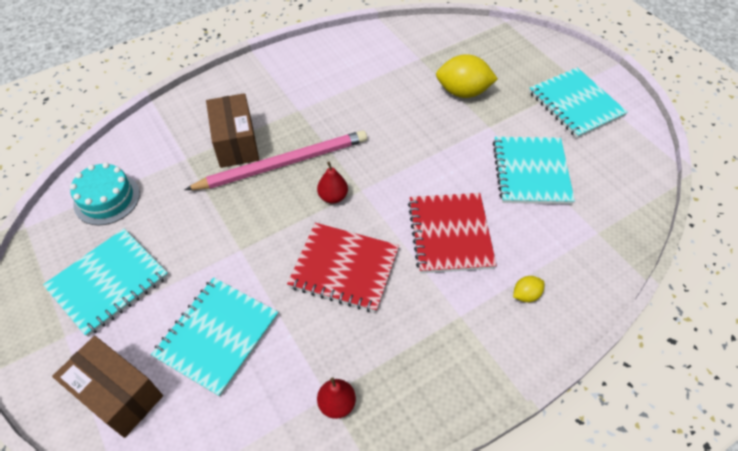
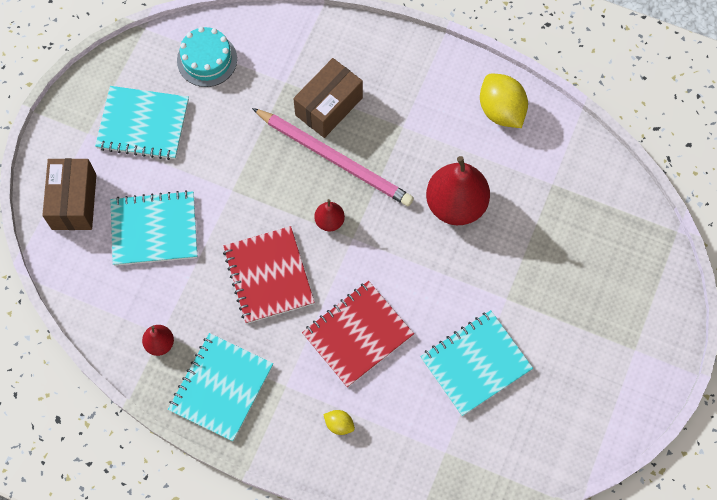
camera: 55 degrees right, 15 degrees up
(389, 114) = (456, 204): none -> red pear
(463, 92) = (534, 250): yellow lemon -> yellow lemon (501, 110)
(575, 104) = (597, 360): turquoise notebook -> turquoise notebook (221, 387)

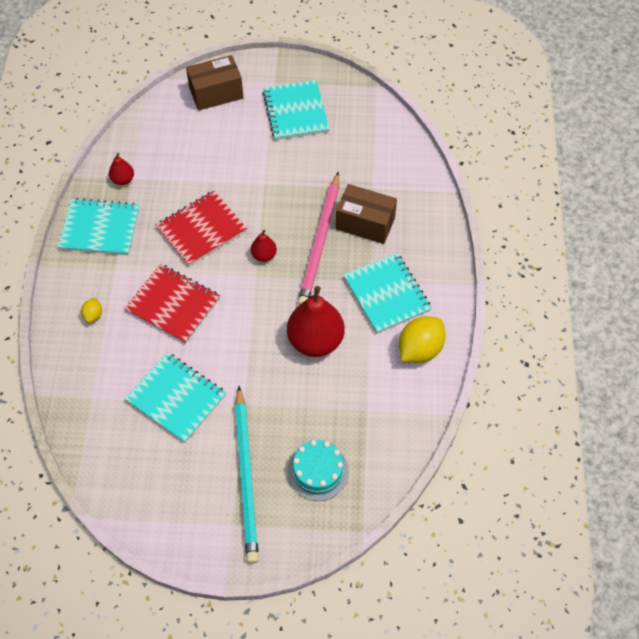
camera: 70 degrees right, 10 degrees down
(154, 229) = (213, 147): turquoise notebook -> turquoise notebook (387, 294)
(207, 60) = (368, 132): turquoise cake -> turquoise cake (318, 471)
(587, 320) = (246, 476): none -> turquoise pencil

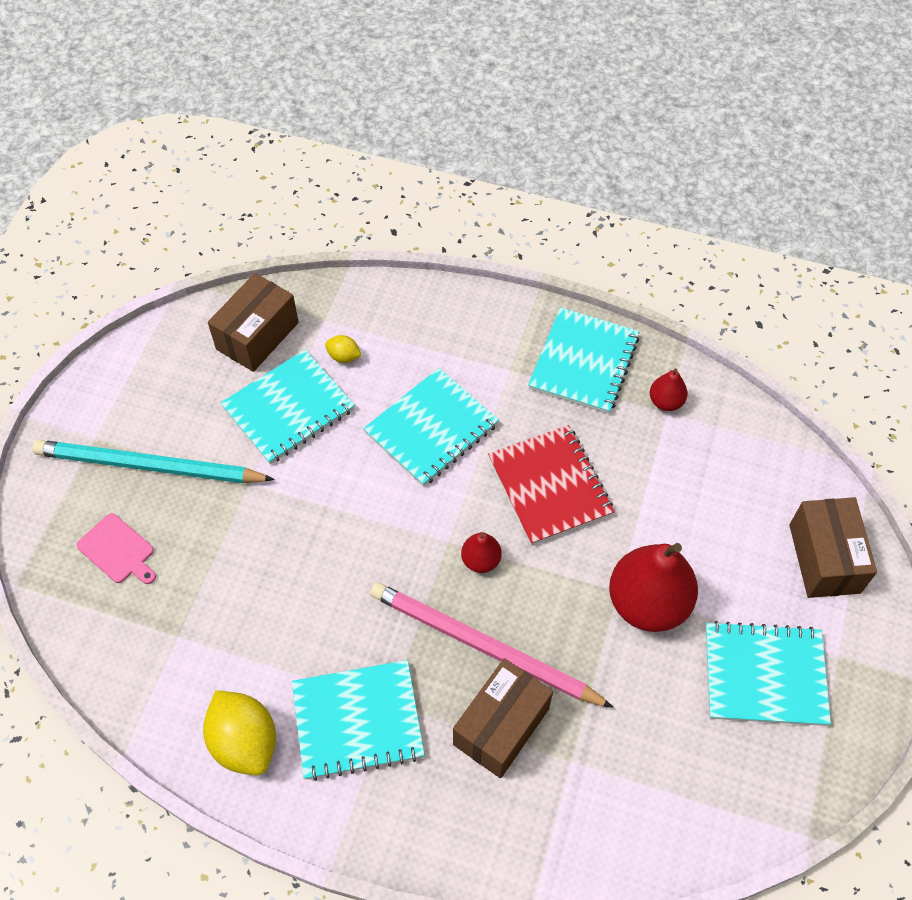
camera: 105 degrees right, 0 degrees up
(93, 315) = (444, 337): yellow lemon -> yellow lemon (344, 356)
(115, 440) = (257, 336): none -> brown box
(173, 304) = (431, 429): red notebook -> turquoise notebook
(315, 341) = (312, 596): red pear -> red pear (647, 603)
(318, 471) = (118, 550): turquoise cake -> pink cutting board

